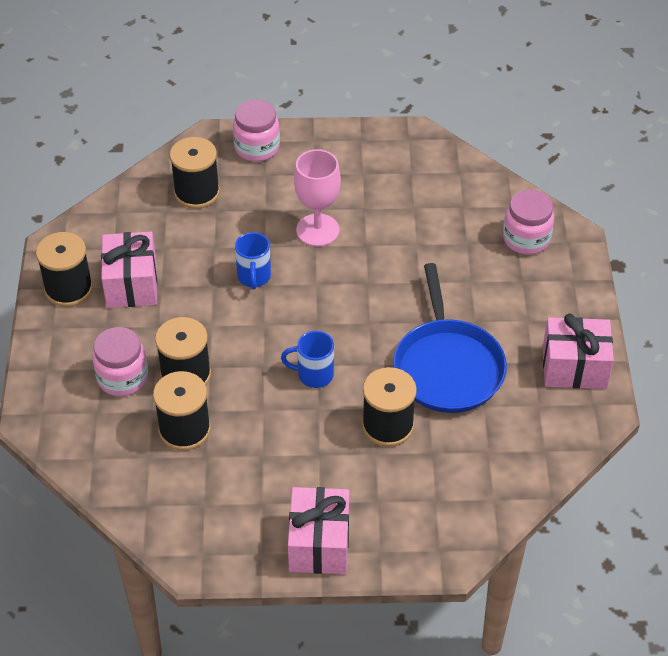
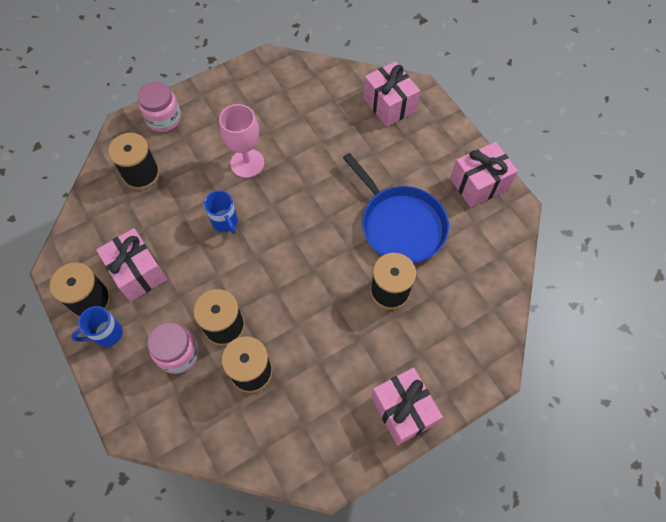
camera: 30 degrees left, 15 degrees up
(314, 375) = (315, 278): blue mug -> blue mug (106, 334)
(526, 239) = (389, 104): pink jar -> pink gift

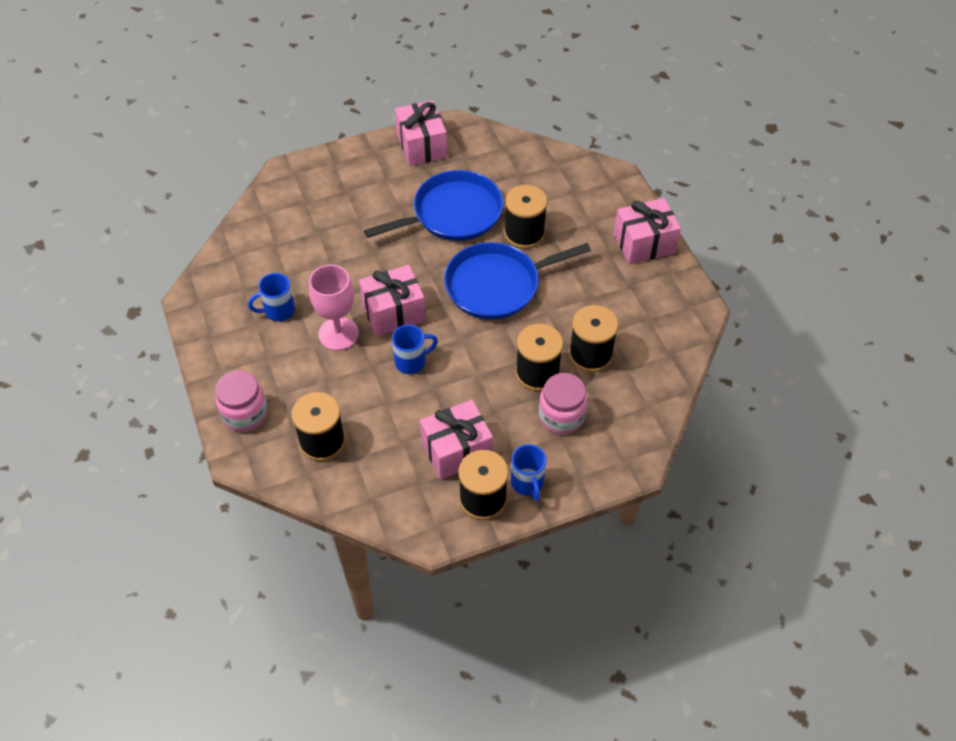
camera: 80 degrees left, 10 degrees down
(264, 117) = (278, 311): none -> blue mug
(321, 276) = (497, 285): none -> blue pan
(389, 104) = (299, 197): pink gift -> pink gift (393, 312)

